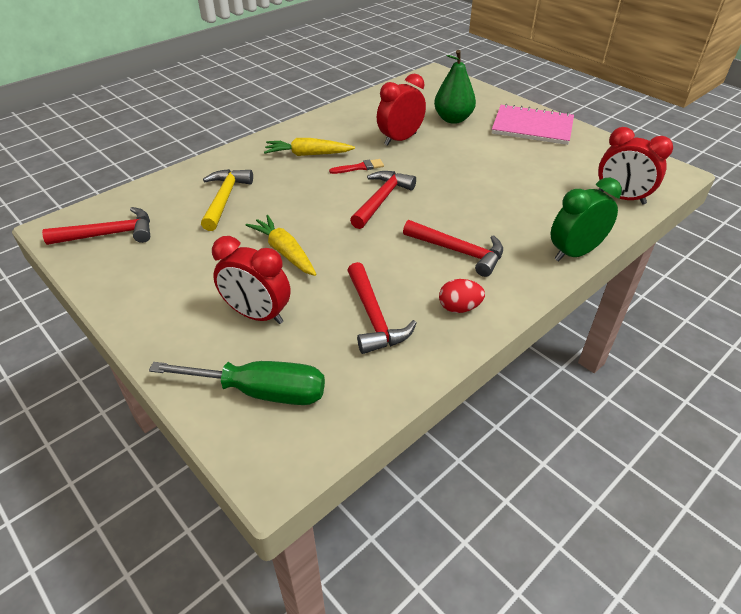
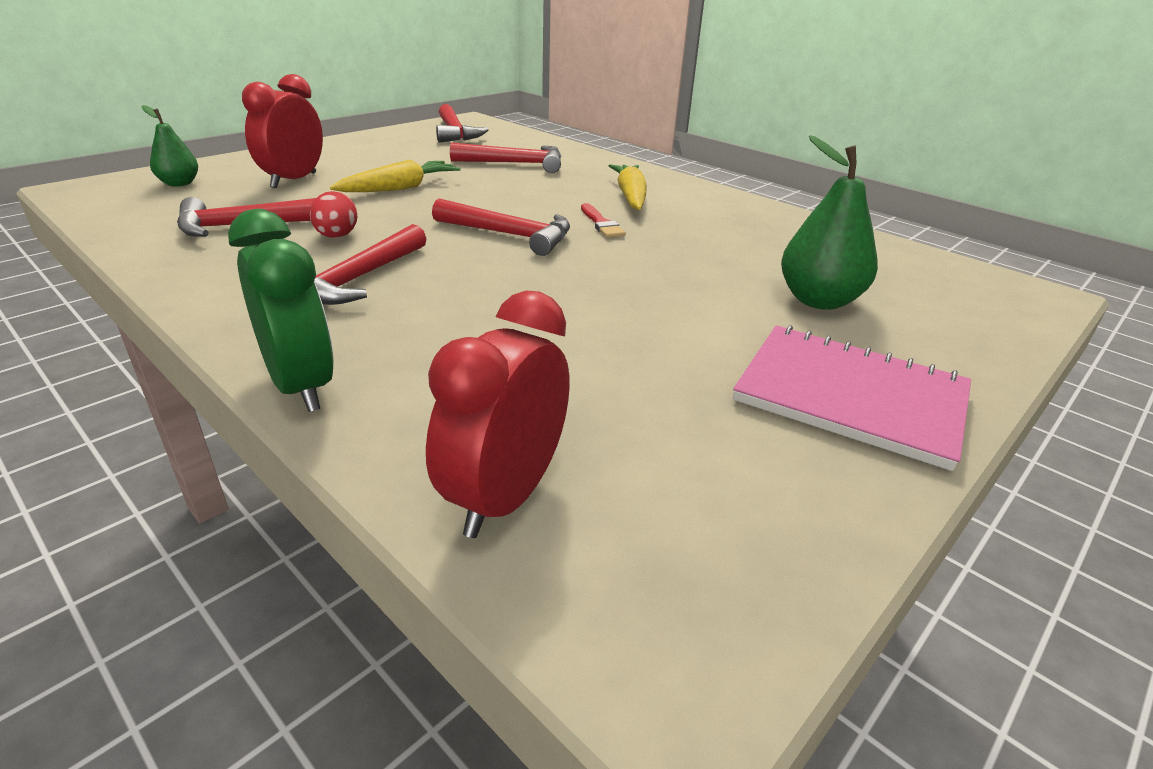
camera: 85 degrees right, 10 degrees down
(224, 199) = (515, 164): yellow hammer -> red hammer
(261, 392) = (179, 184): green screwdriver -> green pear
(400, 139) = (705, 252): red clock -> none
(459, 308) = (225, 272): red egg -> red egg (337, 236)
(532, 127) = (850, 396): pink notebook -> pink notebook turned 75 degrees counterclockwise

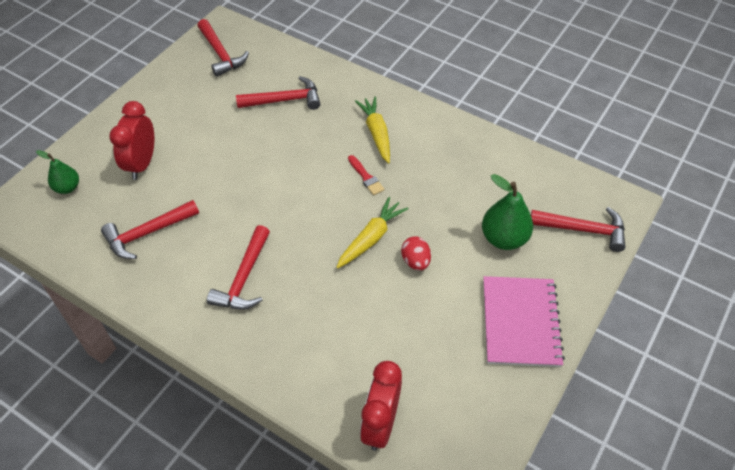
camera: 10 degrees left, 20 degrees up
(301, 386) = (261, 376): green clock -> none
(337, 236) = (209, 233): red egg -> red egg (415, 261)
(400, 188) = (219, 158): yellow carrot -> yellow carrot (371, 238)
(509, 235) = (313, 205): red hammer -> red hammer (583, 230)
(850, 396) = (520, 322): pink notebook -> pink notebook turned 75 degrees clockwise

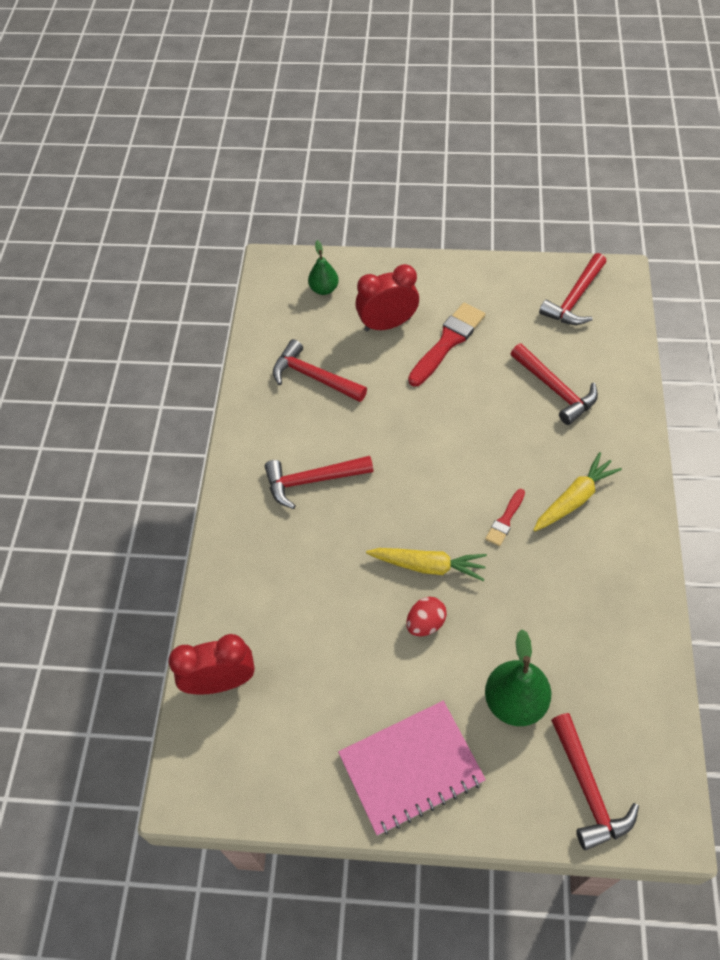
camera: 65 degrees right, 5 degrees up
(192, 137) = (448, 342): none -> red brush

